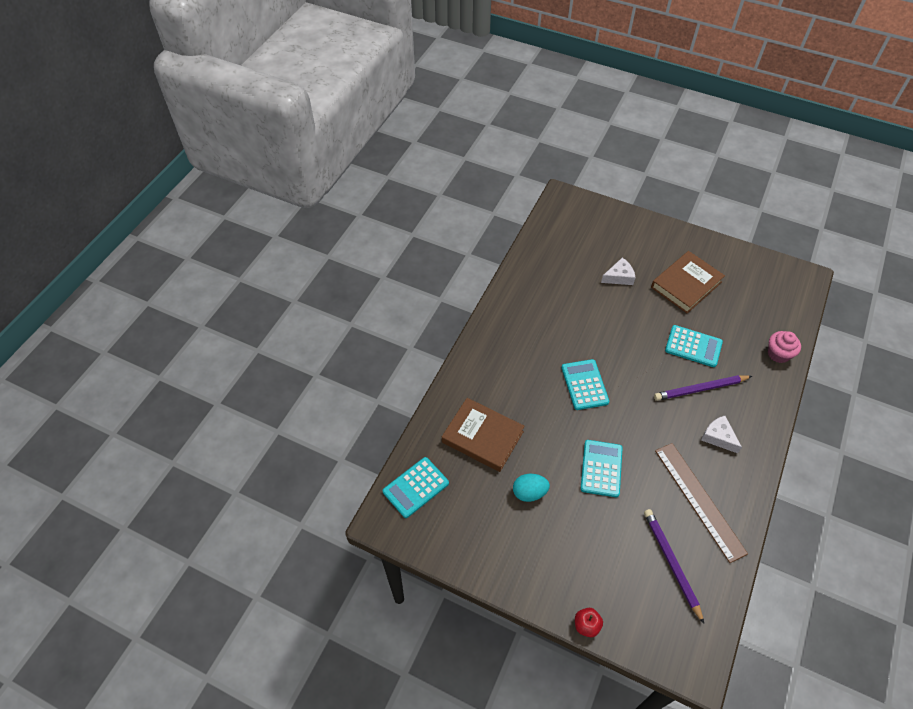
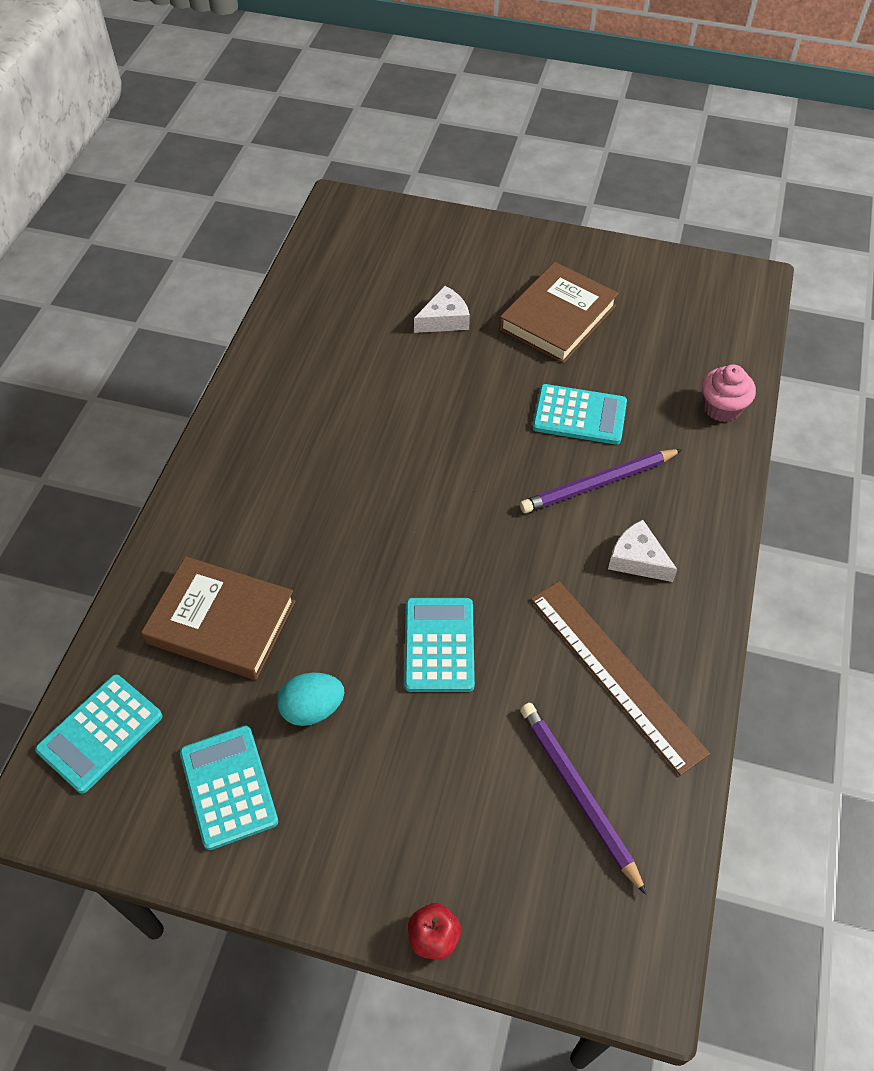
camera: 10 degrees left, 0 degrees up
(584, 385) = (399, 505): turquoise calculator -> turquoise calculator (228, 787)

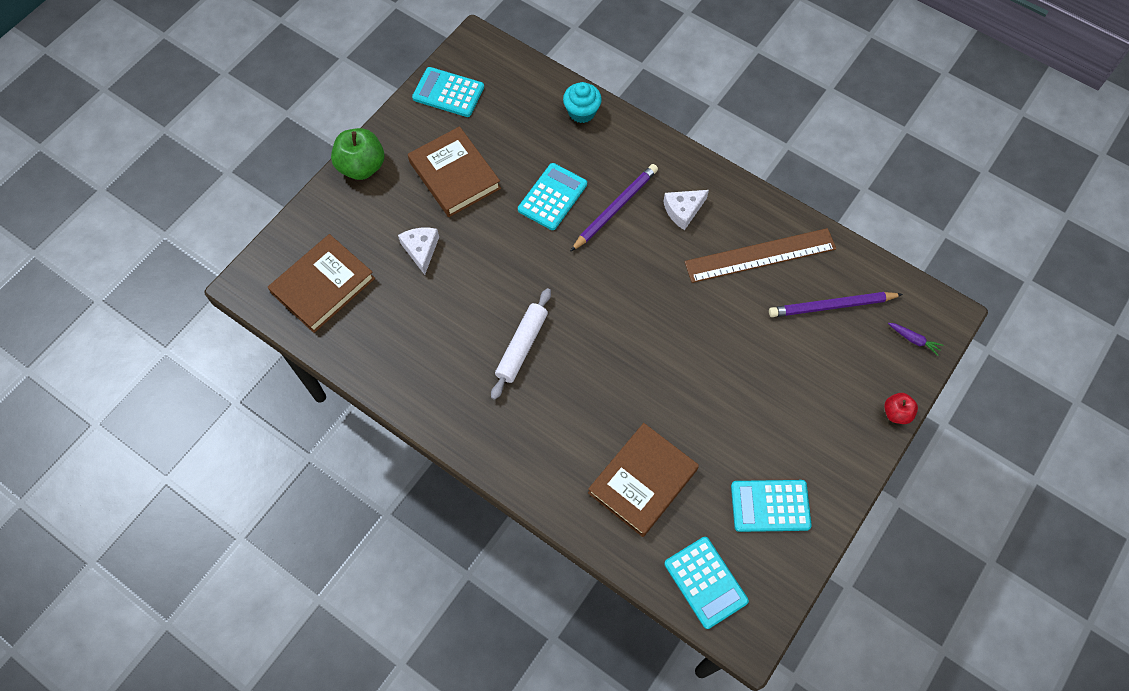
camera: 70 degrees left, 10 degrees up
(312, 709) = (729, 439): turquoise egg -> none
(360, 446) = (522, 346): none -> white rolling pin
(363, 258) = (323, 286): none -> brown book
(439, 645) = (707, 348): turquoise calculator -> turquoise calculator (448, 92)
(524, 240) = (362, 167): none -> green apple
(575, 936) = (914, 340): none -> purple carrot
(598, 483) = (615, 208): purple pencil -> purple pencil turned 135 degrees counterclockwise
(721, 408) = (581, 112): pink cupcake -> turquoise cupcake

